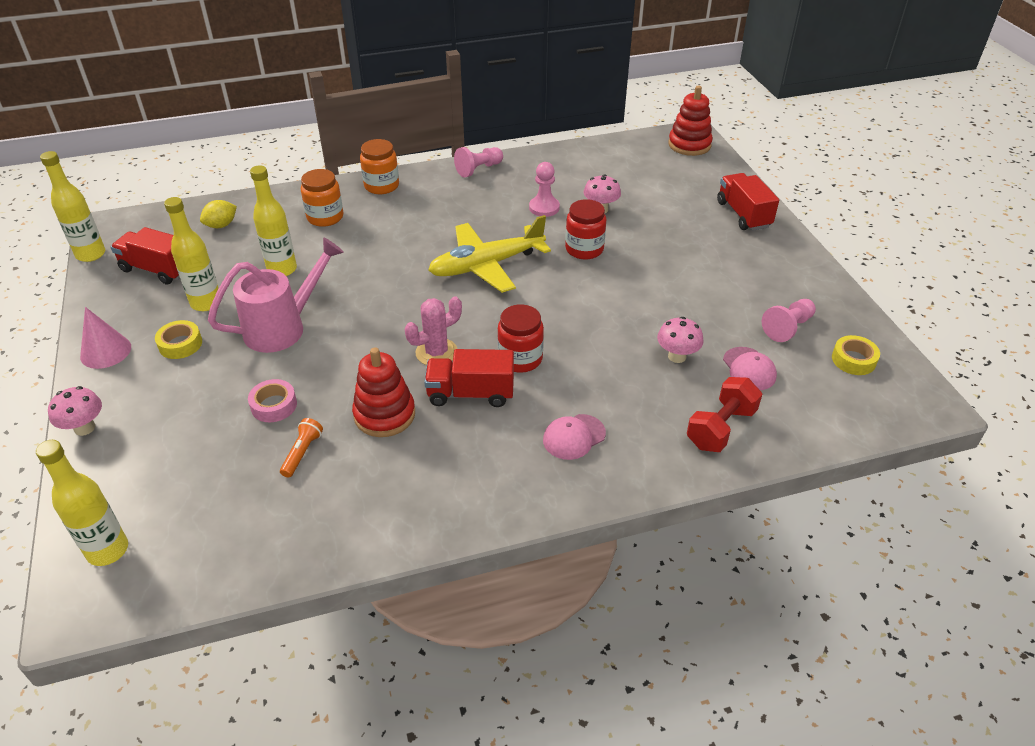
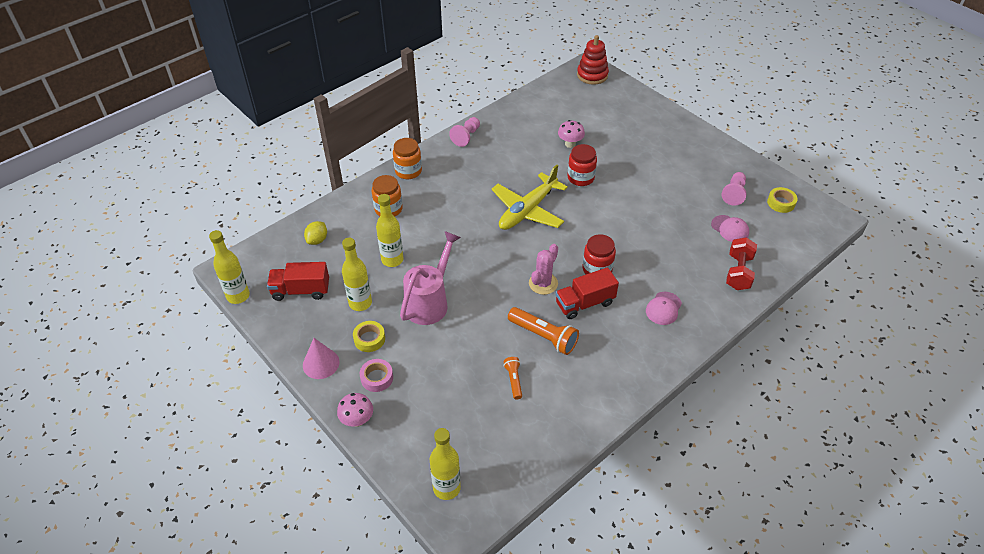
camera: 25 degrees left, 5 degrees up
(274, 405) = (469, 357): pink tape -> pink tape (377, 378)
(384, 415) = (544, 336): red stacking toy -> orange flashlight
(544, 208) = (533, 154): pink pawn -> none
(677, 356) = (685, 235): pink mushroom -> none
(743, 214) = (660, 120): red truck -> none

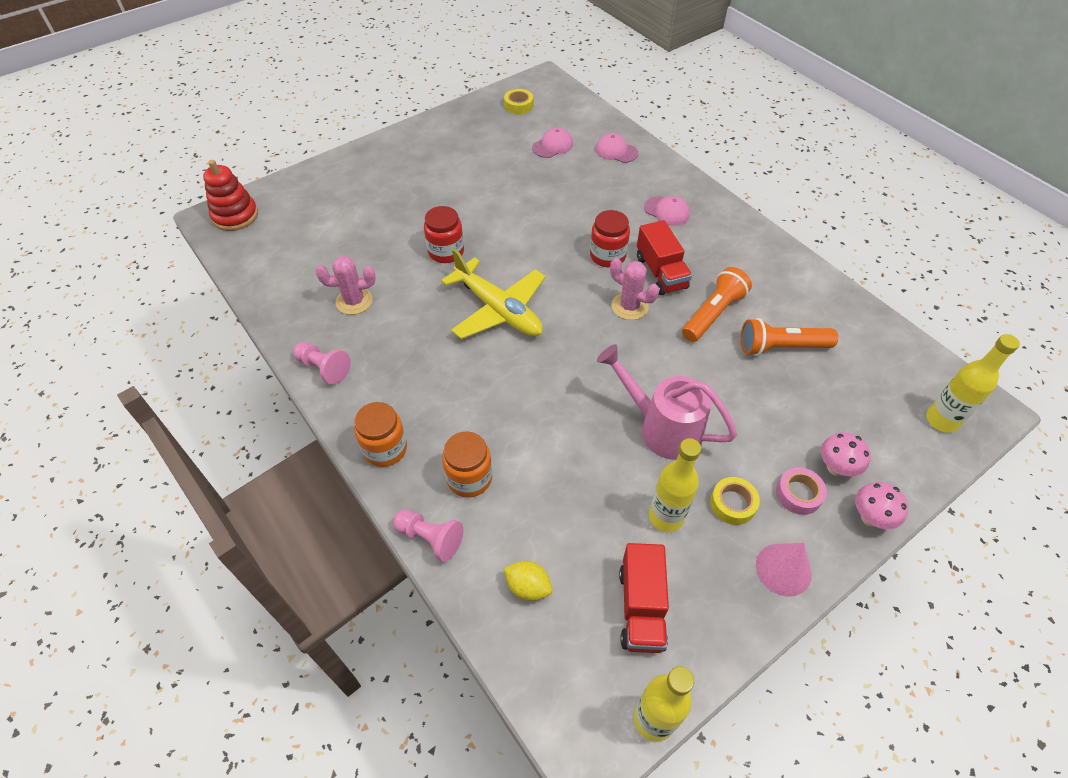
camera: 85 degrees left, 5 degrees up
(392, 260) = (580, 473): yellow bottle -> none
(514, 380) = (781, 347): orange flashlight -> orange flashlight, size x1.79
(524, 140) = (354, 301): none -> pink cactus
(570, 144) = (376, 254): pink mushroom -> pink mushroom (836, 467)
(734, 194) = (499, 134): pink pawn -> pink pawn (430, 538)
(738, 272) = (616, 151): red dumbbell -> pink cap

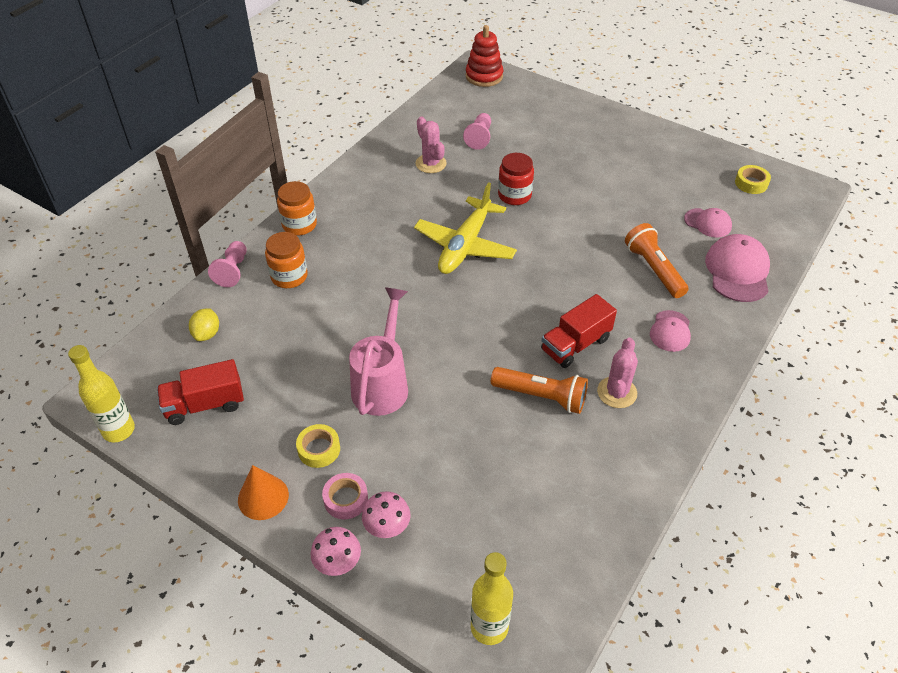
camera: 70 degrees right, 5 degrees down
(323, 368) = (358, 171): pink pawn -> pink pawn (479, 138)
(607, 256) = (574, 300): red jar -> none
(616, 151) = (737, 271): pink cap -> pink cap, size x1.68
(629, 306) = (516, 330): pink cactus -> pink cactus (617, 392)
(666, 517) = (291, 404): yellow bottle -> none
(781, 347) = (524, 461): orange flashlight -> orange flashlight (654, 269)
(783, 569) = (263, 497): pink cone -> orange cone

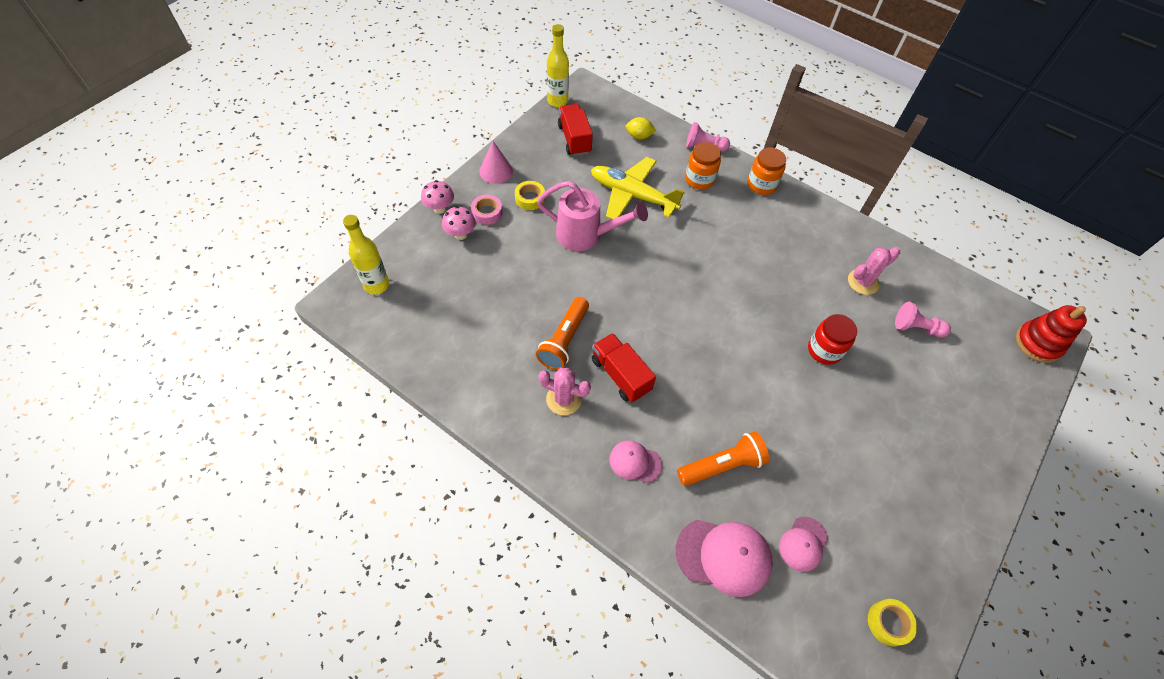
camera: 90 degrees right, 10 degrees up
(263, 497) = (496, 171): orange cone -> pink cone
(465, 245) = (745, 301): yellow plane -> yellow plane (632, 195)

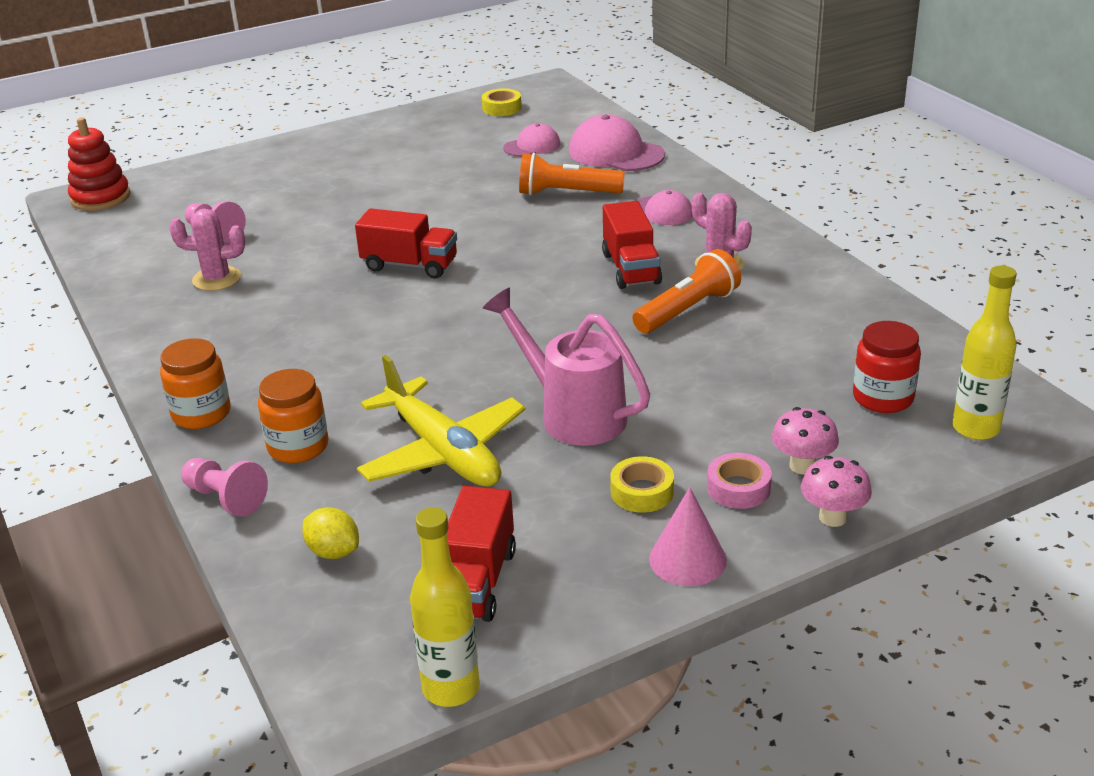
camera: 150 degrees left, 25 degrees down
(763, 332) = (409, 265): none -> red truck
(824, 350) = (352, 239): red jar -> red jar (883, 398)

